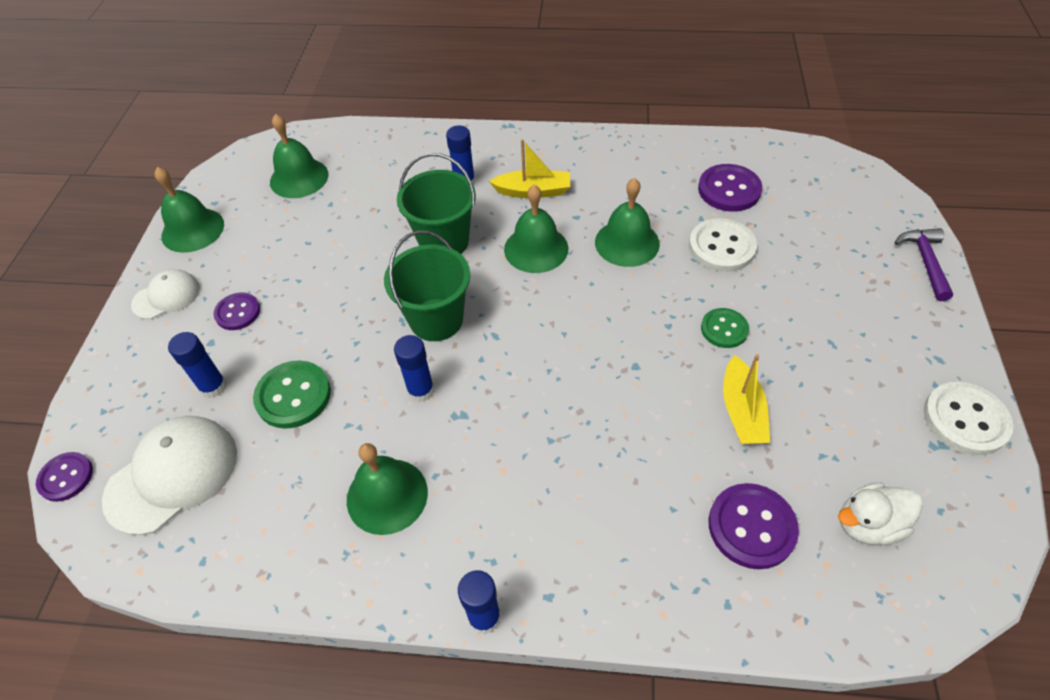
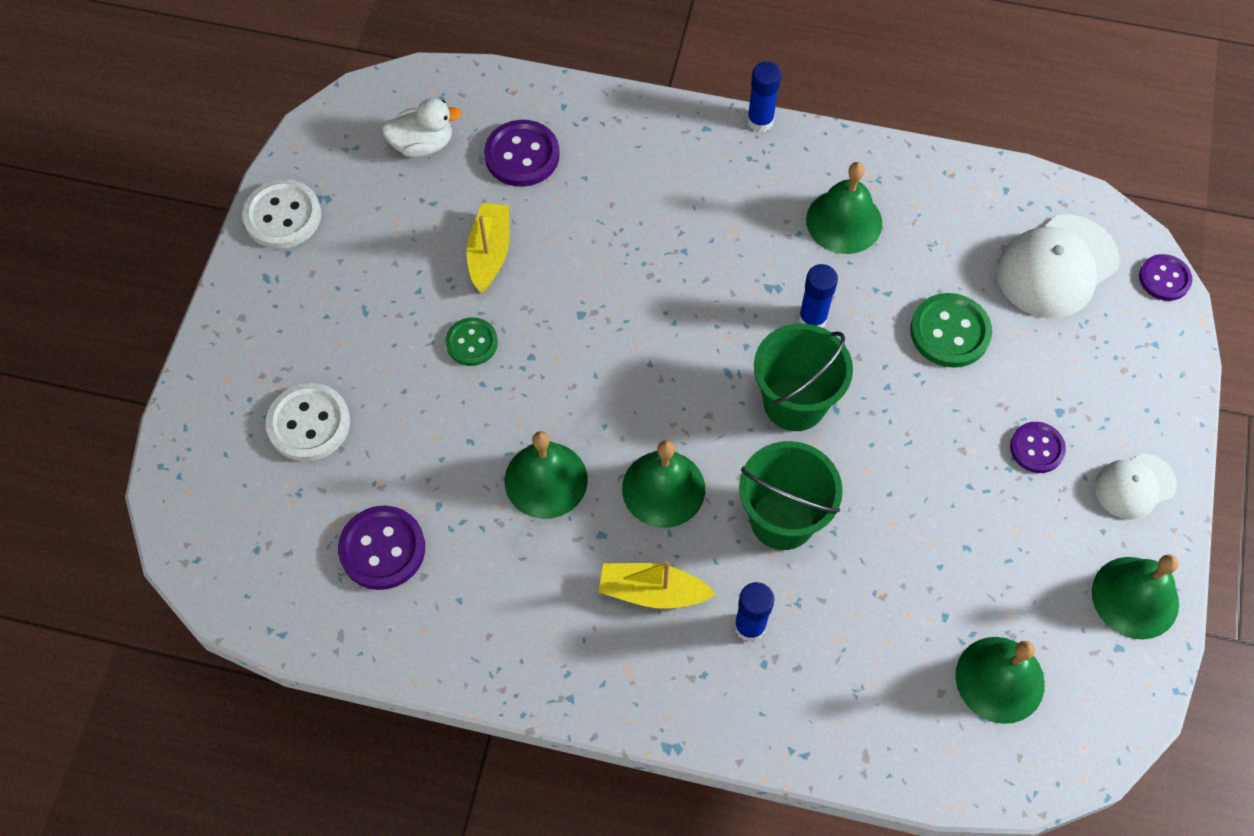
camera: 175 degrees left, 10 degrees up
(213, 387) = (1041, 354): blue glue stick -> none
(721, 247) = (430, 454): white button -> white button (309, 424)
(925, 261) = (202, 395): purple hammer -> none

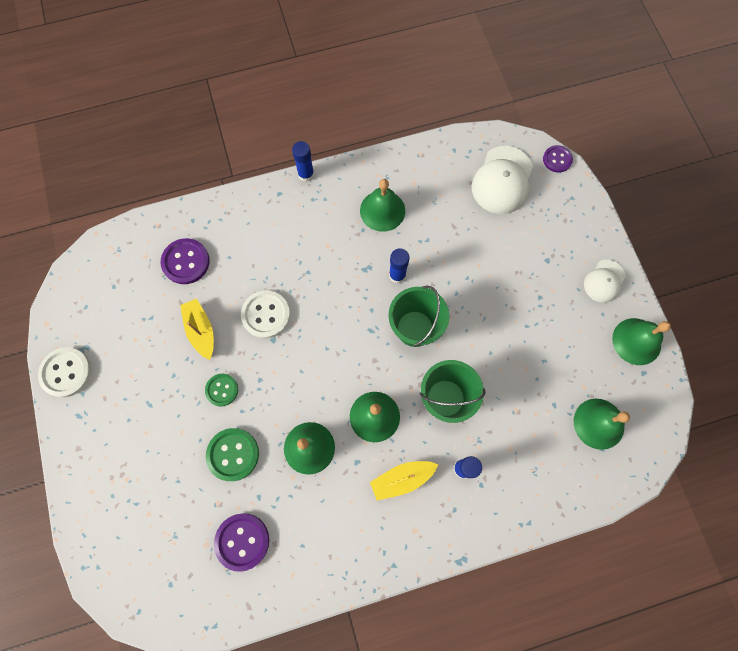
camera: 30 degrees left, 10 degrees up
(309, 424) = (156, 491): white button -> white button (266, 315)
(423, 145) = (124, 285): white duck -> none
(950, 332) = (470, 245): green button -> green button (233, 454)
(1037, 448) = (547, 286): purple button -> none

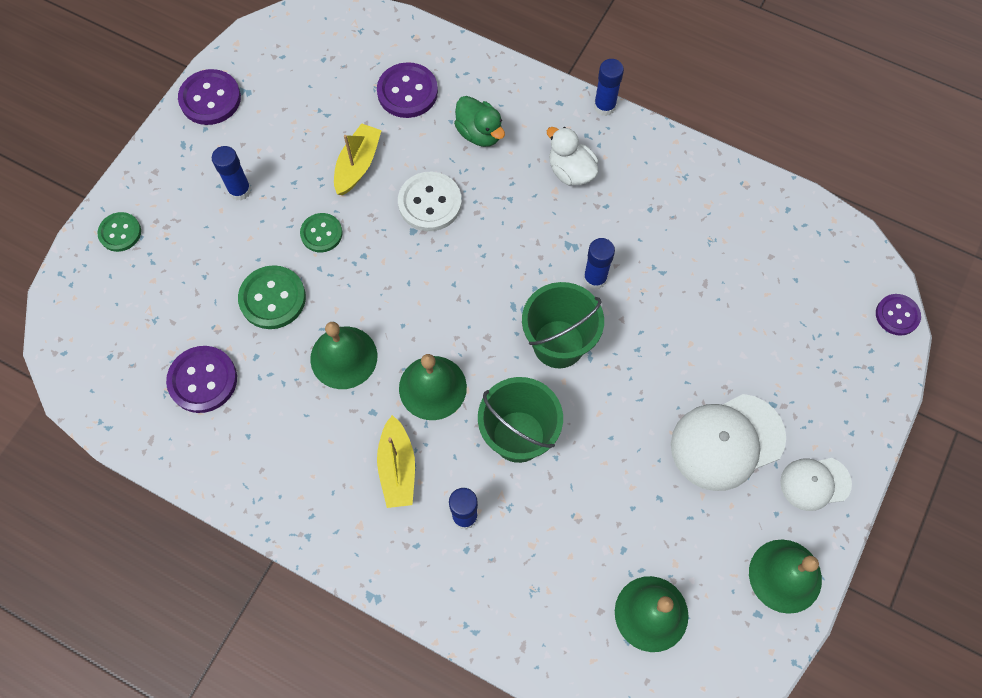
camera: 45 degrees right, 5 degrees down
(66, 372) = (210, 99): white button -> purple button
(96, 506) = (120, 233): none -> green button
(145, 410) = (240, 190): none -> blue glue stick
(252, 250) = (479, 133): none -> green duck
(325, 227) = (571, 171): none -> white duck
(382, 210) = (646, 204): green bell -> none
(402, 479) = (397, 468): yellow boat -> yellow boat turned 120 degrees counterclockwise
(502, 180) = (809, 283): white cap -> white cap (727, 442)

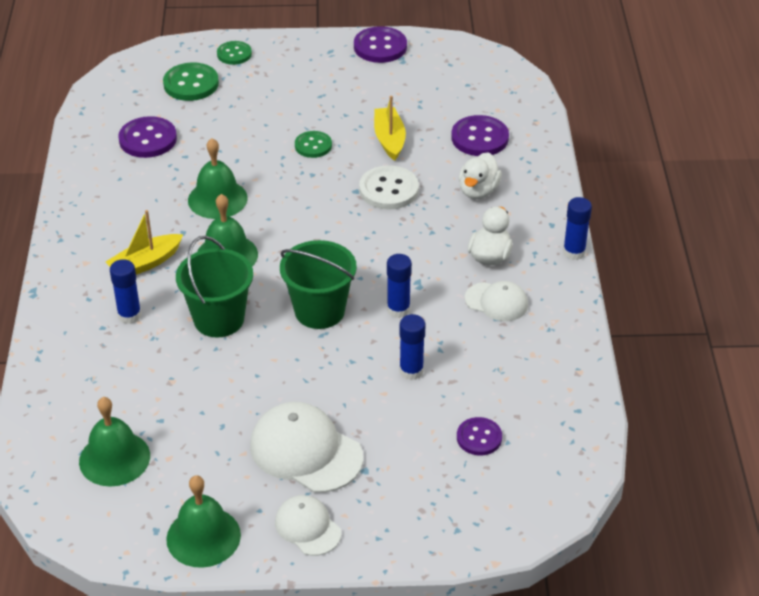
camera: 60 degrees right, 25 degrees down
(240, 190) = (315, 92): blue glue stick -> blue glue stick (411, 371)
(272, 298) = (239, 144): green button -> green button (191, 84)
(358, 165) = (389, 139): yellow boat -> yellow boat turned 90 degrees counterclockwise
(479, 133) = (478, 191): green duck -> white duck
(630, 197) = (496, 302): none -> white cap
(897, 315) = (530, 530): purple button -> purple button (479, 438)

